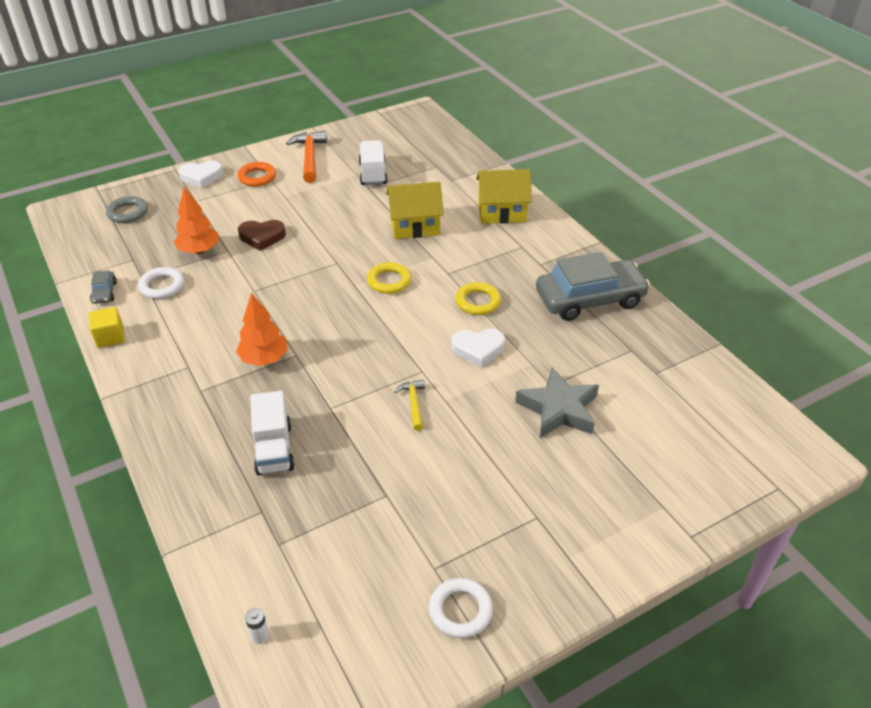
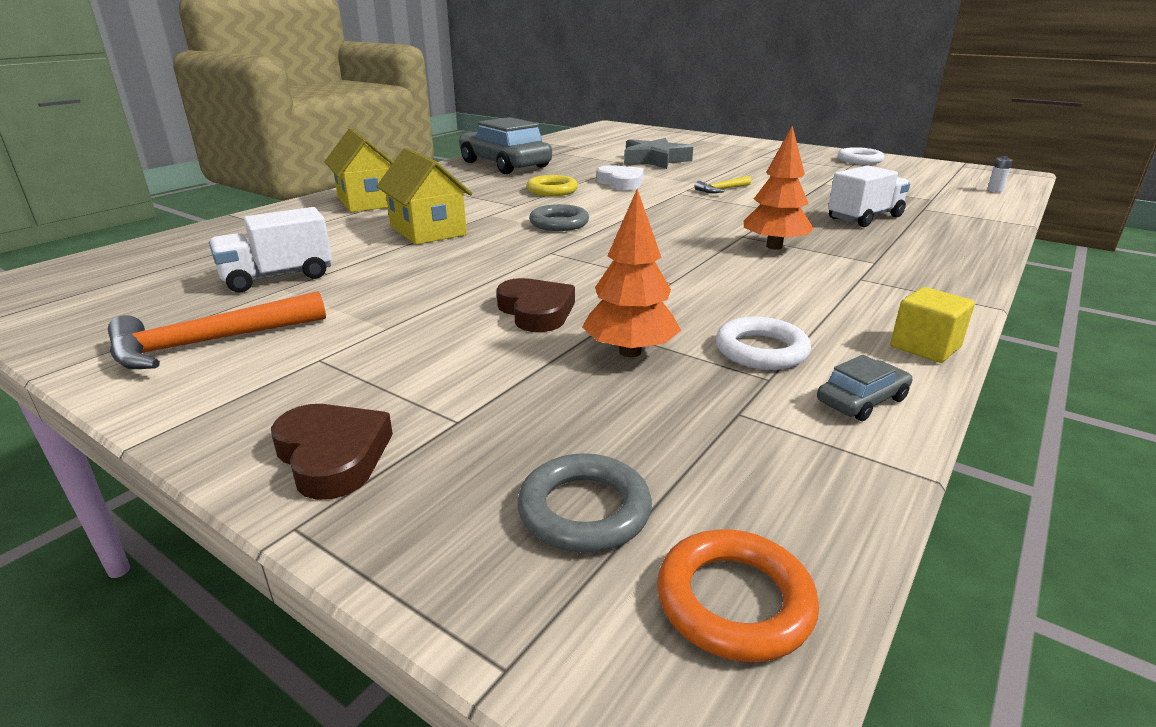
camera: 115 degrees left, 15 degrees down
(201, 177) = (332, 456): white heart -> brown heart
(257, 177) = (315, 376): orange ring -> orange ring (734, 601)
(389, 281) = (559, 223): yellow ring -> grey ring

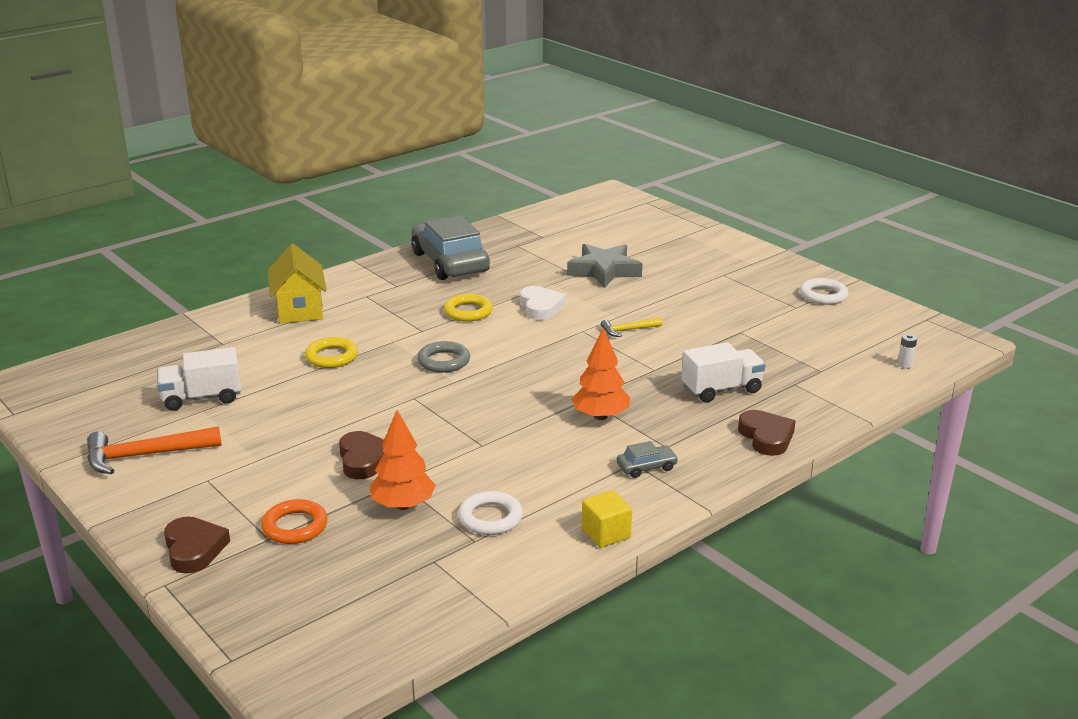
camera: 15 degrees right, 0 degrees up
(428, 230) = (331, 357): yellow house -> yellow ring
(584, 510) = (306, 601): grey ring -> none
(734, 601) = (345, 654): orange ring -> orange ring (295, 526)
(861, 400) = (517, 565): grey car -> grey car (646, 467)
(961, 245) = (766, 437): none -> brown heart

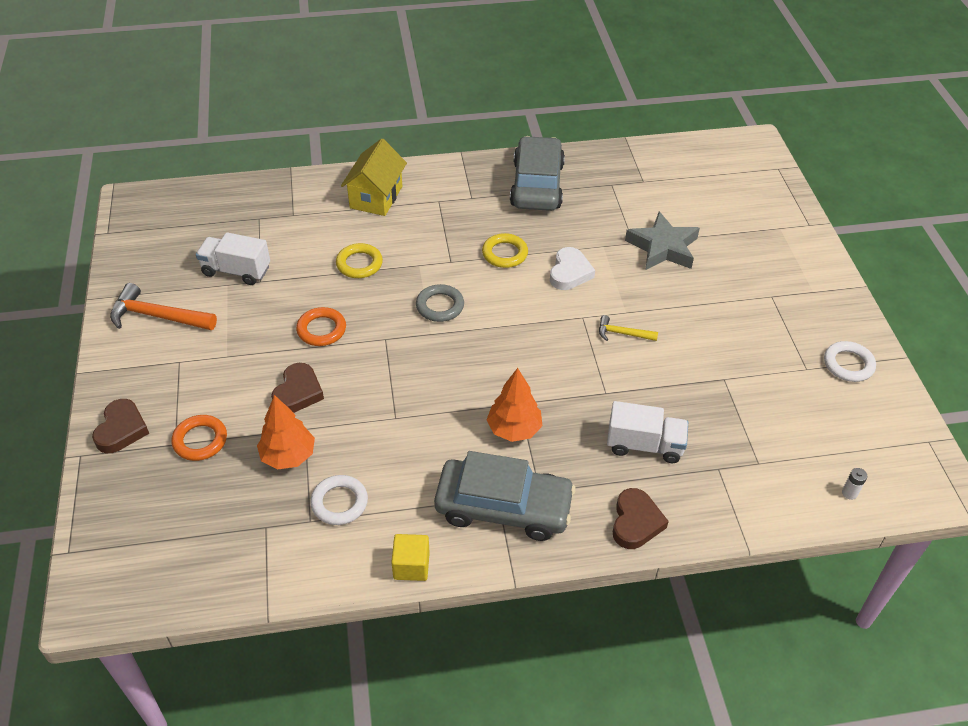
camera: 30 degrees right, 20 degrees up
(341, 411) = (321, 330): none -> orange ring
(646, 467) = (503, 507): grey car -> grey car, size x2.42

